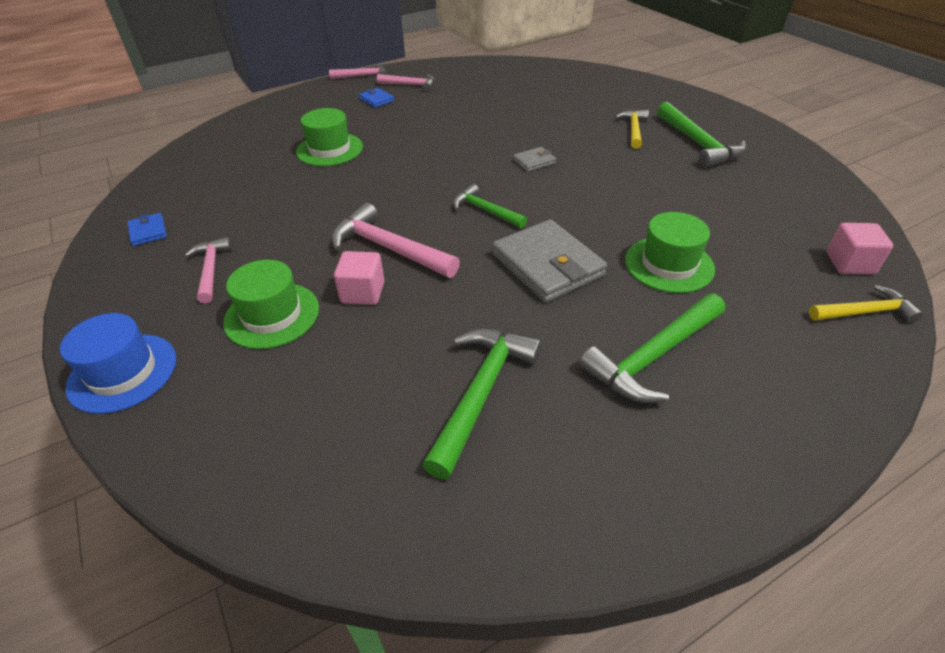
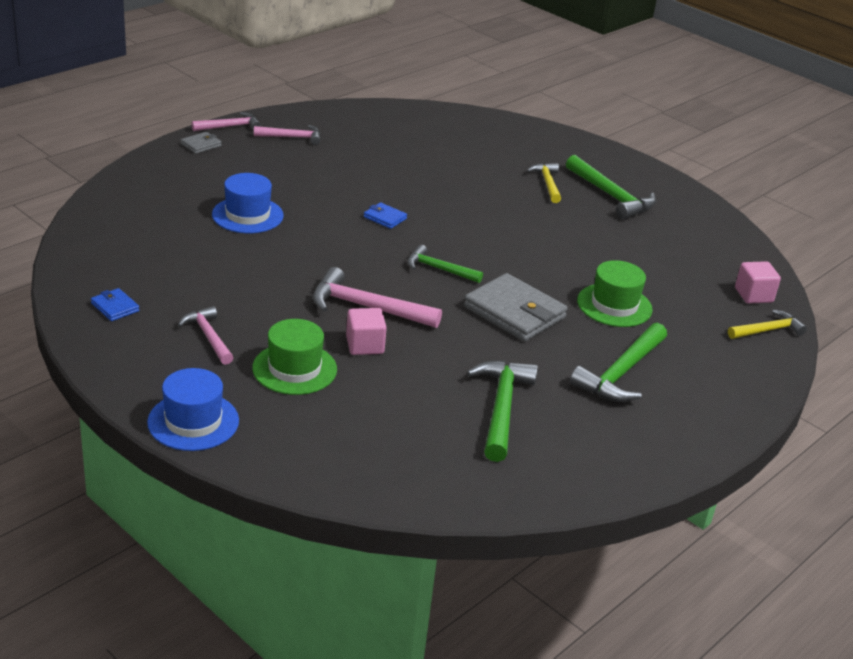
camera: 20 degrees left, 10 degrees down
(329, 149) = (247, 215): green hat -> blue hat
(376, 100) = (264, 156): blue wallet -> blue wallet (385, 218)
(534, 161) = (464, 220): grey wallet -> grey wallet (201, 145)

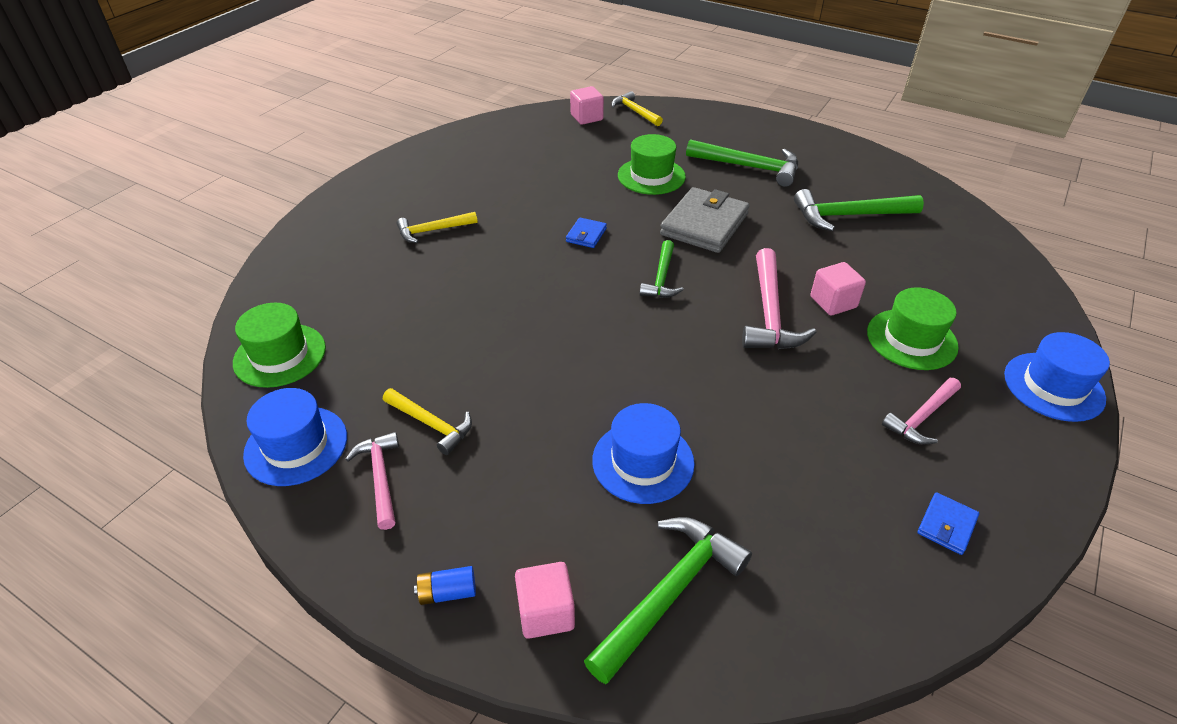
camera: 100 degrees left, 10 degrees up
(168, 167) = (546, 612): none -> pink cube
(201, 145) = (447, 592): grey wallet -> blue battery
(229, 126) = (362, 574): pink hammer -> none
(325, 156) = (431, 424): none -> yellow hammer
(333, 118) = (296, 445): none -> blue hat
(385, 218) = (577, 335): blue wallet -> blue wallet (586, 235)
(417, 119) = (280, 355): none -> green hat
(611, 196) = (443, 190): green hammer -> green hammer (669, 593)

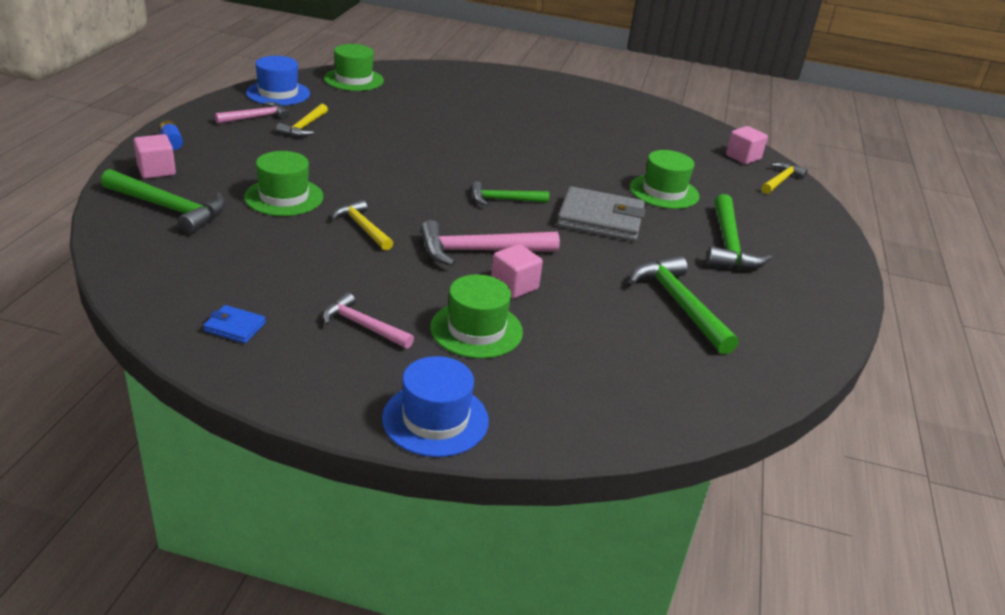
camera: 70 degrees right, 10 degrees down
(433, 230) = (512, 109): yellow hammer -> yellow hammer (363, 227)
(586, 235) = (545, 166): blue wallet -> none
(643, 461) = (284, 197): blue hat -> green hat

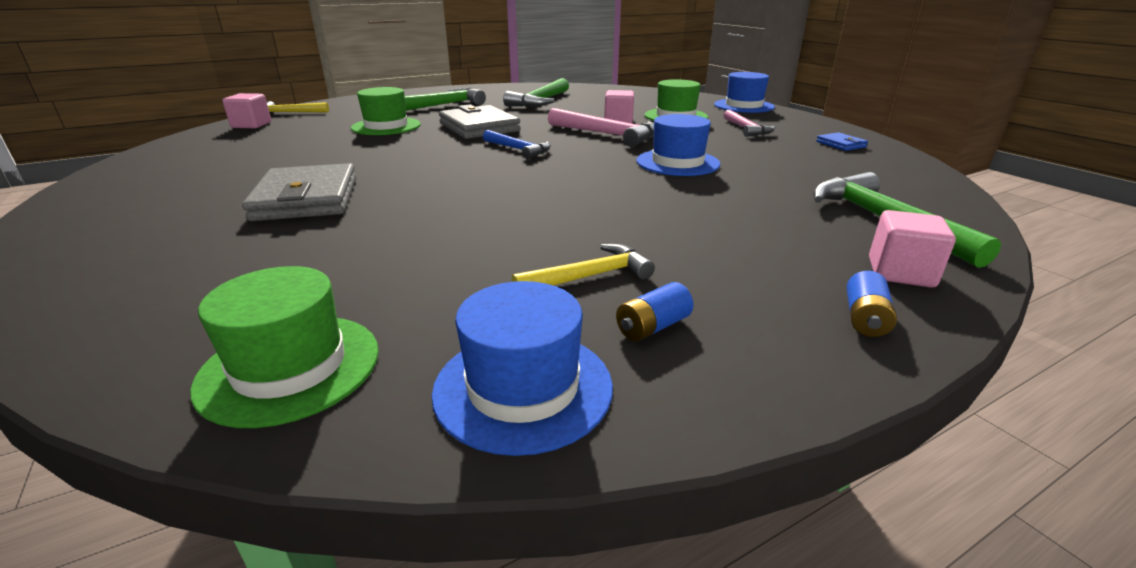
camera: 130 degrees left, 5 degrees down
(256, 117) = (652, 327): pink hammer -> blue battery
(284, 197) = (730, 199): green hat -> none
(363, 227) = (677, 162): yellow hammer -> blue hat
(504, 200) = (518, 149): green hammer -> blue hammer
(511, 121) = (306, 199): none -> grey wallet

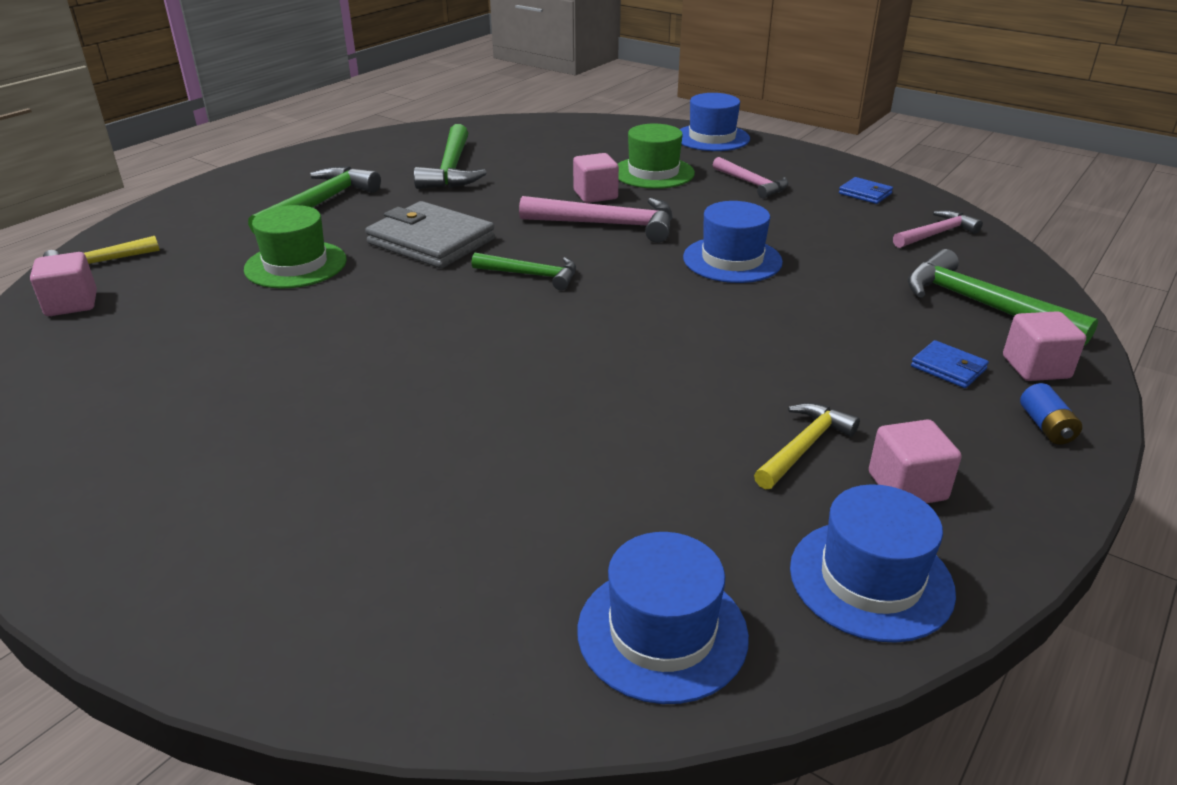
camera: 25 degrees left, 5 degrees up
(290, 367) = (662, 632): green hat -> blue hat
(306, 199) = (373, 424): grey wallet -> none
(518, 149) = (531, 275): blue hammer -> green hammer
(652, 327) = (907, 486): blue battery -> pink cube
(799, 255) = (948, 368): none -> blue wallet
(884, 173) = (936, 234): none -> pink hammer

